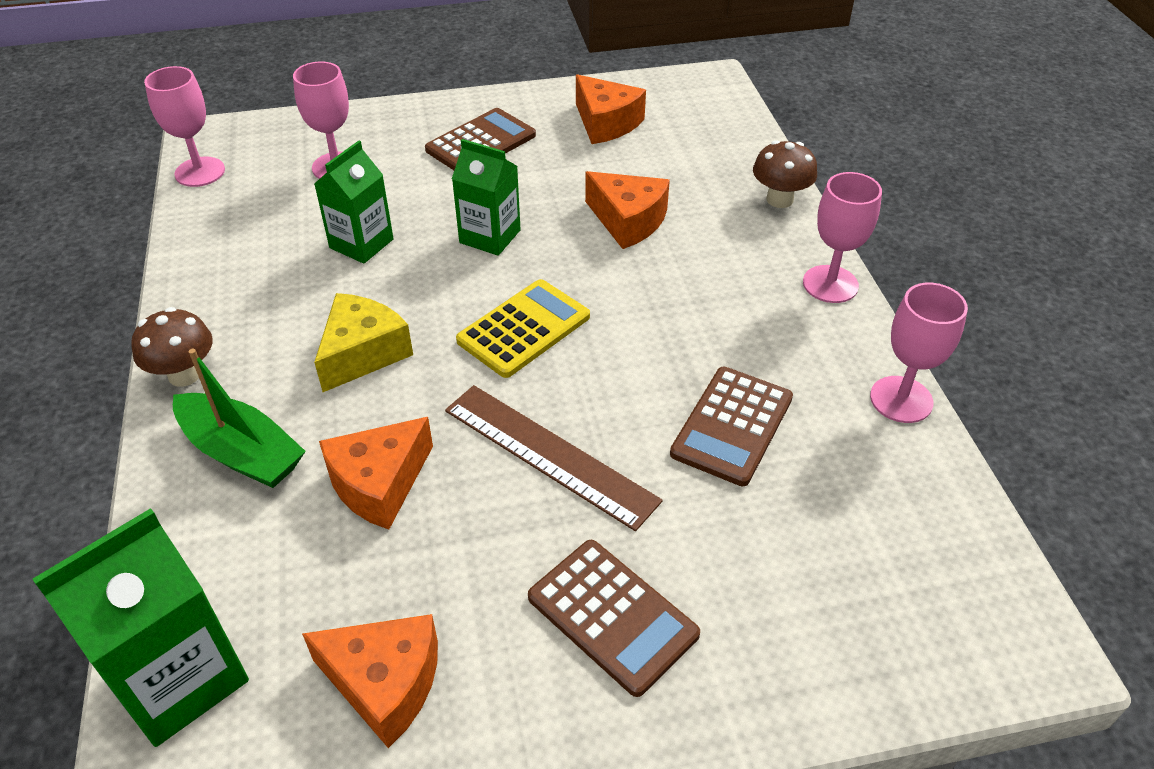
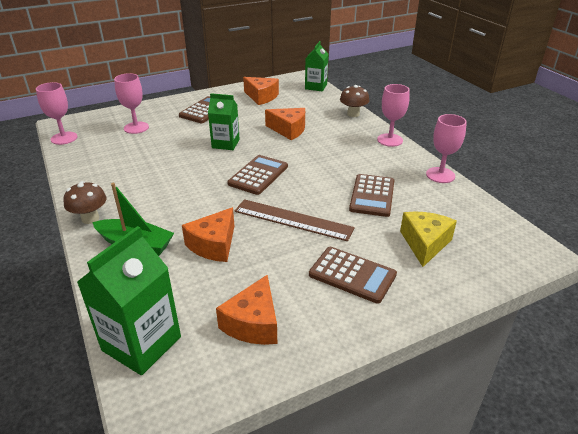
camera: 15 degrees left, 10 degrees down
(361, 243) = (162, 154): green carton -> green carton (316, 87)
(363, 353) = (182, 196): yellow cheese -> yellow cheese (425, 244)
(385, 683) = (253, 323): orange cheese -> orange cheese turned 105 degrees clockwise
(524, 329) = (258, 175): yellow calculator -> brown calculator

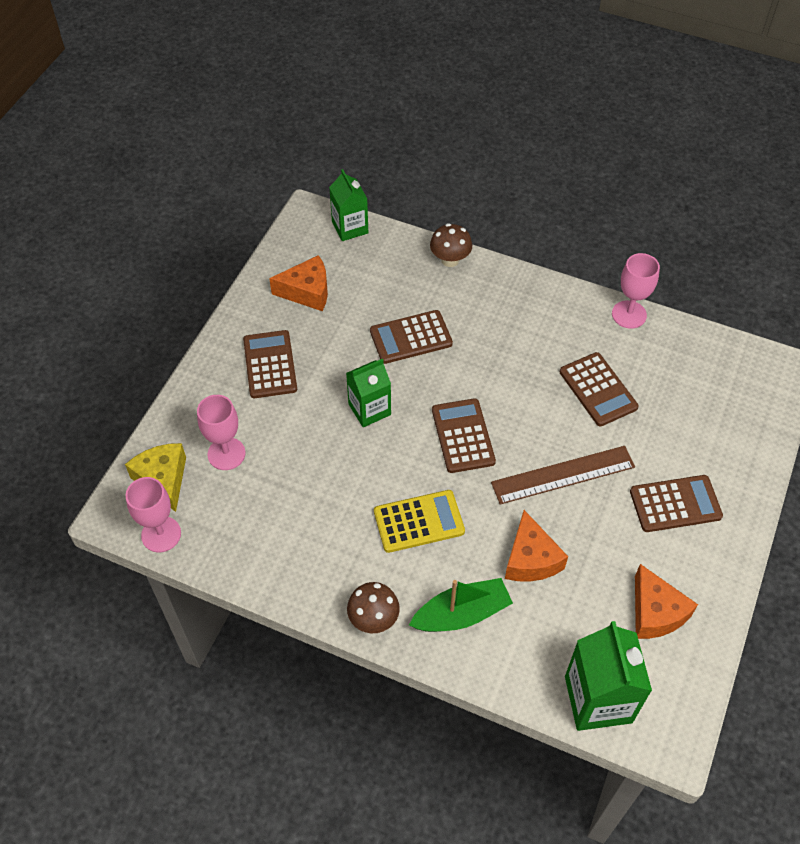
camera: 40 degrees left, 20 degrees up
(179, 194) = (419, 522): none -> yellow calculator
(288, 130) = (411, 337): orange cheese -> brown calculator
(390, 140) = (533, 285): pink goblet -> none
(425, 244) = (695, 423): yellow cheese -> yellow cheese (163, 480)

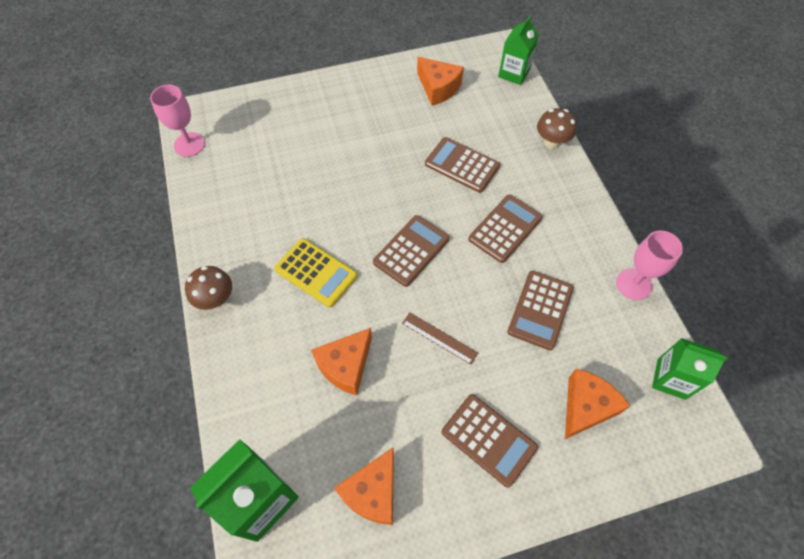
camera: 50 degrees right, 5 degrees up
(163, 480) = (229, 118): yellow cheese -> none
(226, 454) = (275, 134): pink goblet -> none
(270, 364) = (362, 109): brown calculator -> brown calculator (505, 228)
(369, 409) = (380, 183): green carton -> green carton (671, 379)
(461, 614) = (262, 351): green boat -> none
(563, 474) = (439, 338): brown ruler -> brown ruler, size x0.58
(700, 423) = (586, 407): none -> orange cheese

